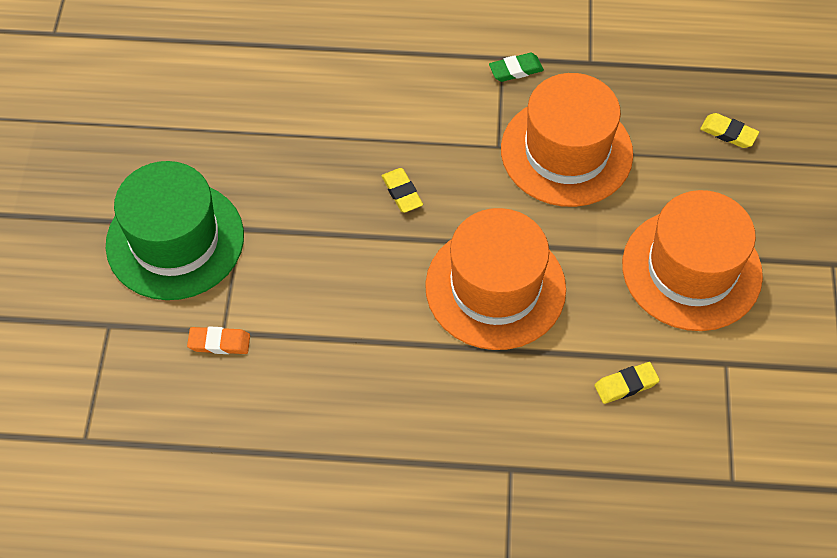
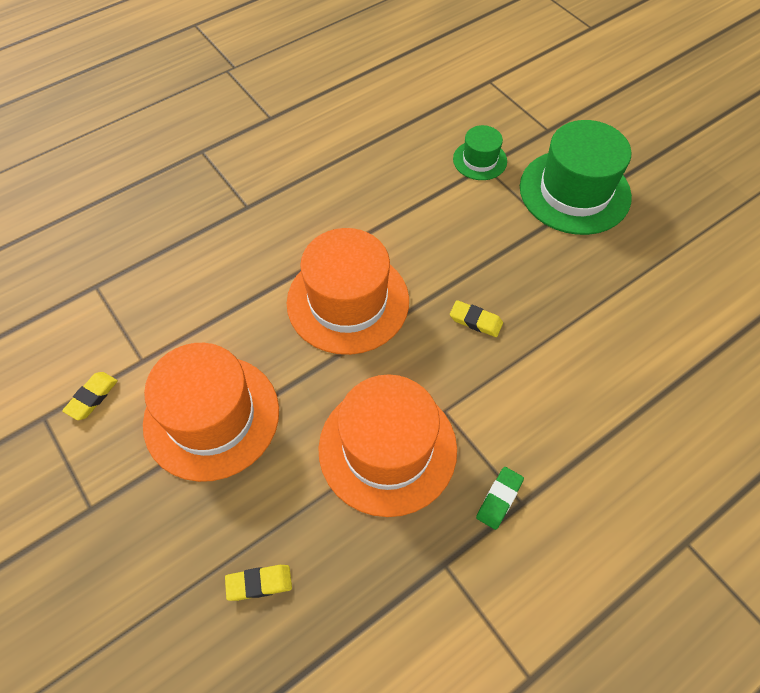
camera: 140 degrees right, 0 degrees up
(219, 343) = (480, 160): orange eraser -> green hat
(626, 385) = (207, 299): yellow eraser -> yellow eraser (92, 397)

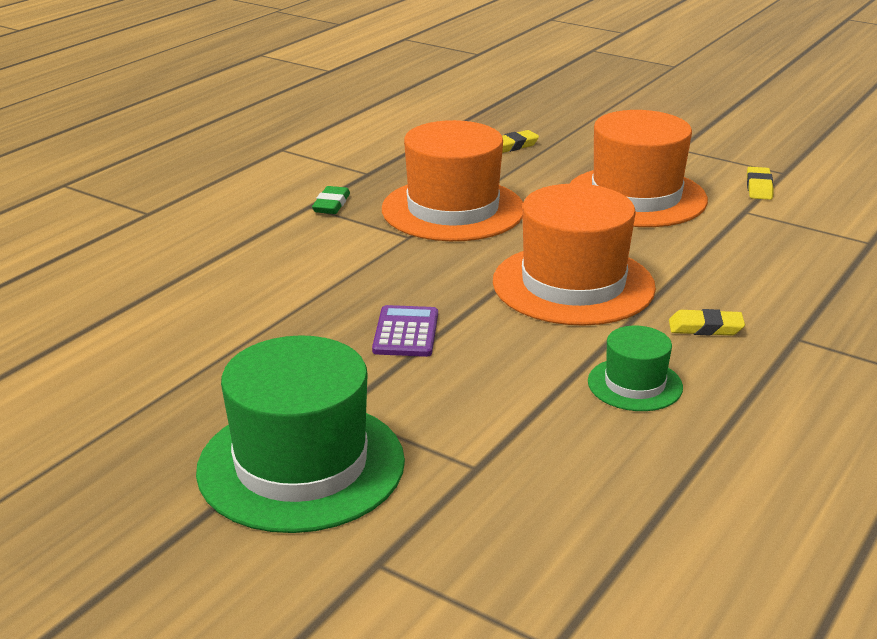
camera: 160 degrees right, 30 degrees down
(475, 321) = (405, 299): yellow eraser -> yellow eraser (705, 328)
(480, 160) = (490, 475): green hat -> green hat (635, 384)
(487, 282) = (406, 332): none -> purple calculator

